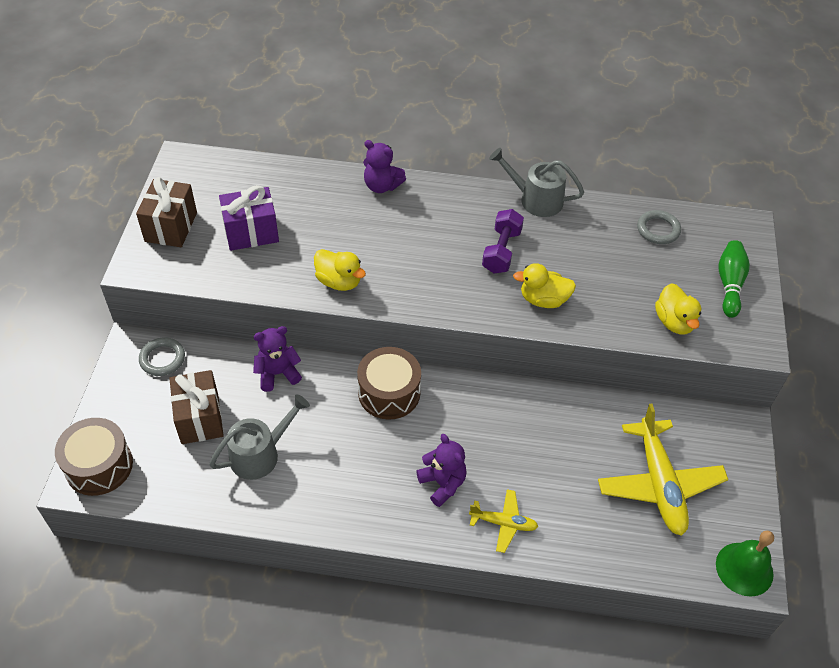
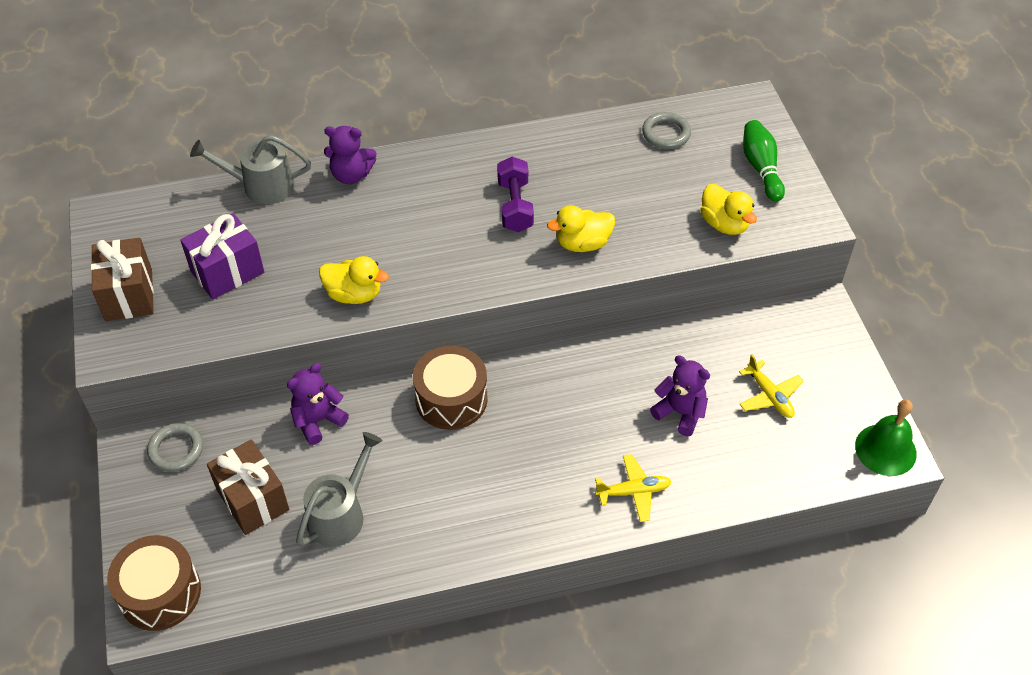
camera: 20 degrees left, 0 degrees up
(442, 483) = (552, 474): purple teddy bear -> purple teddy bear (680, 413)
(536, 199) = (526, 140): grey watering can -> grey watering can (261, 186)
(659, 484) = (769, 396): yellow plane -> yellow plane, size x0.52

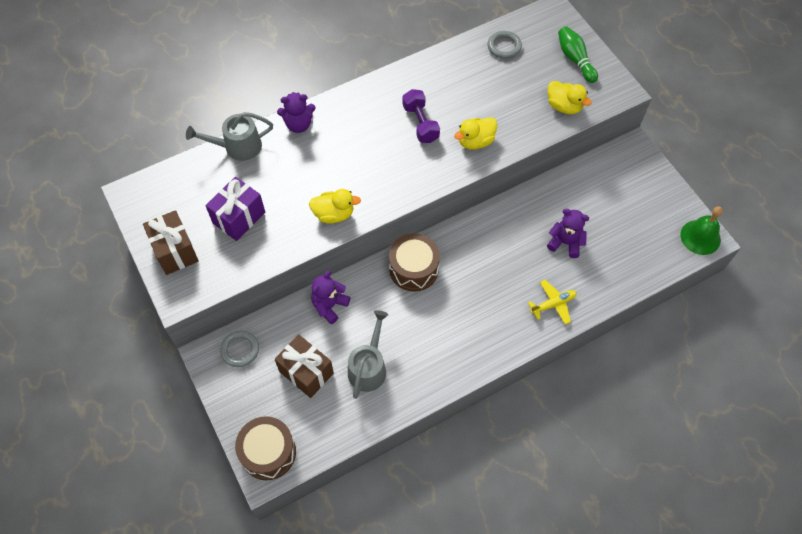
camera: 15 degrees left, 10 degrees up
(769, 396) = (618, 217): yellow plane -> none

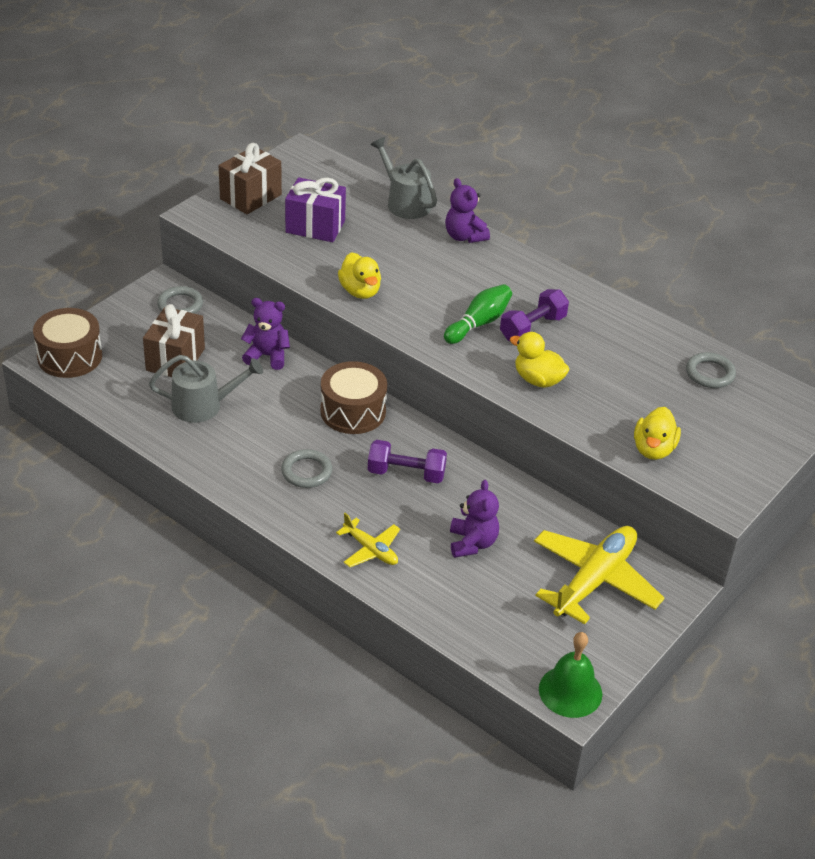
camera: 65 degrees right, 20 degrees down
(465, 319) = (306, 471): none -> grey ring
(488, 257) = (406, 473): none -> purple dumbbell
(575, 59) = (742, 445): green bowling pin -> green bowling pin (478, 323)
(617, 189) = (594, 580): none -> yellow plane

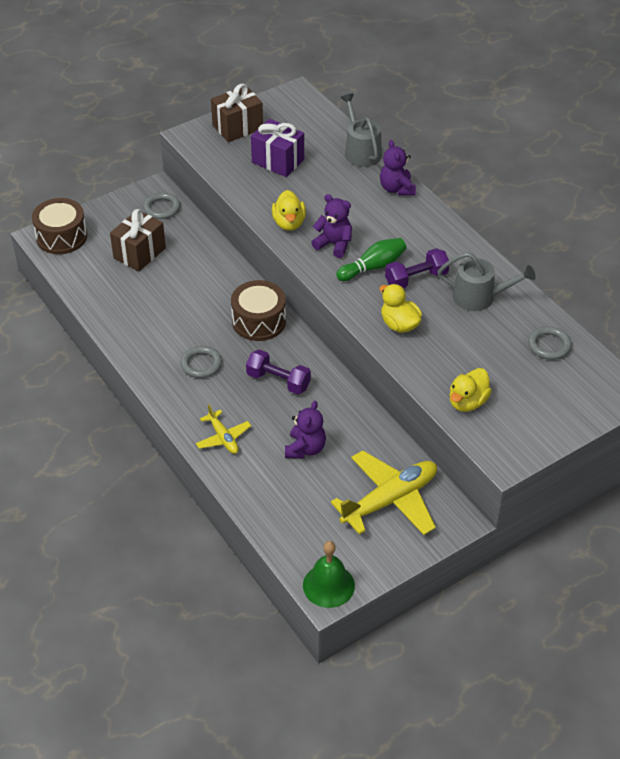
camera: 20 degrees right, 5 degrees up
(203, 406) = (145, 295): grey watering can -> grey watering can (479, 297)
(267, 356) = (211, 262): purple teddy bear -> purple teddy bear (334, 244)

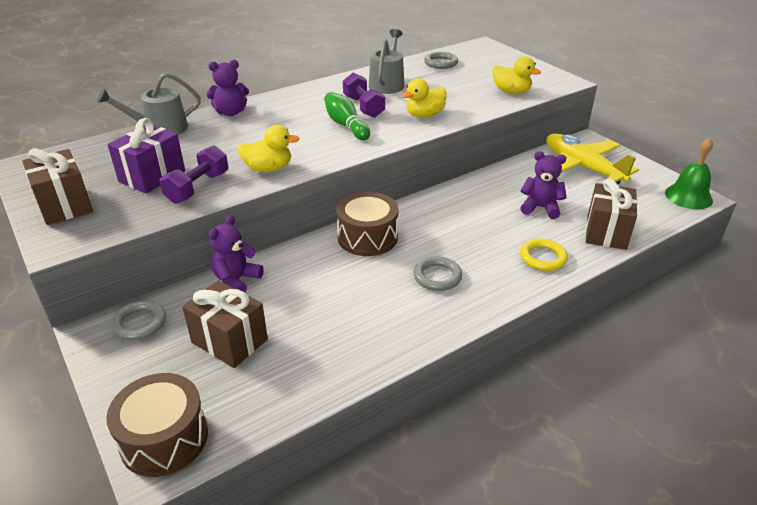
camera: 90 degrees left, 10 degrees down
(223, 437) = (543, 257): yellow plane -> yellow ring
(261, 494) = (606, 232): none -> brown gift
(278, 381) = (455, 224): purple dumbbell -> purple dumbbell (198, 187)
(334, 244) = (309, 144): purple teddy bear -> purple teddy bear (236, 280)

